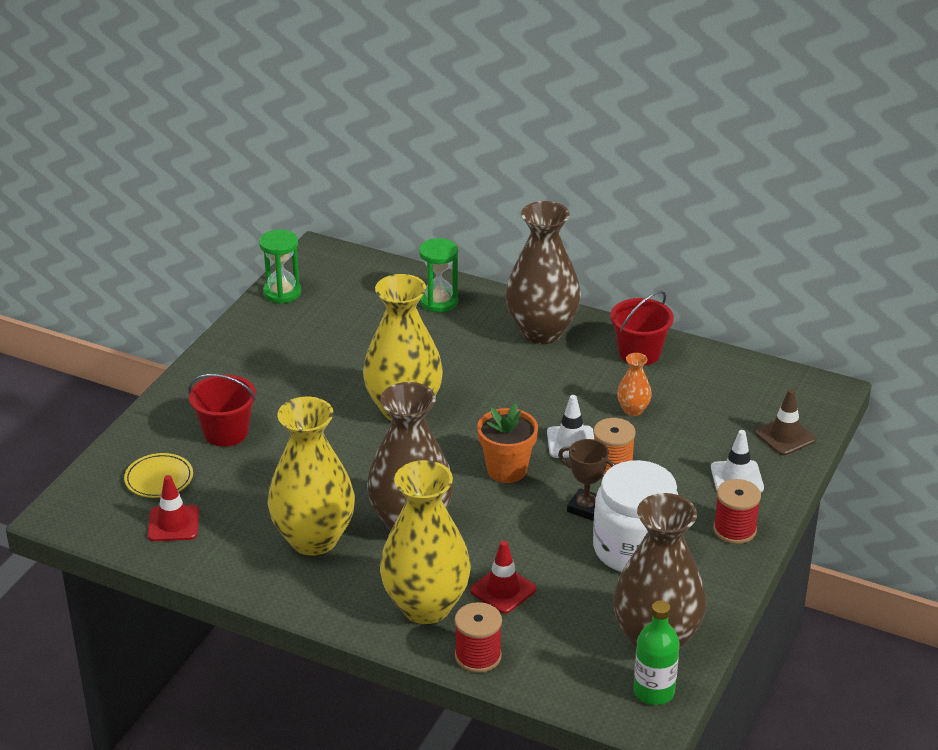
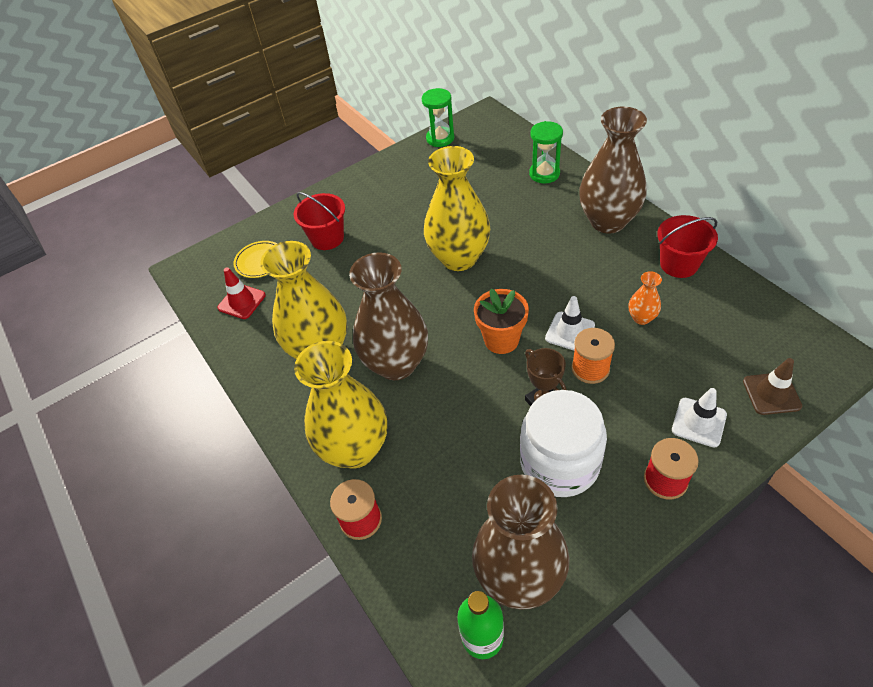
camera: 35 degrees right, 15 degrees up
(503, 590) = (424, 459): red traffic cone -> none

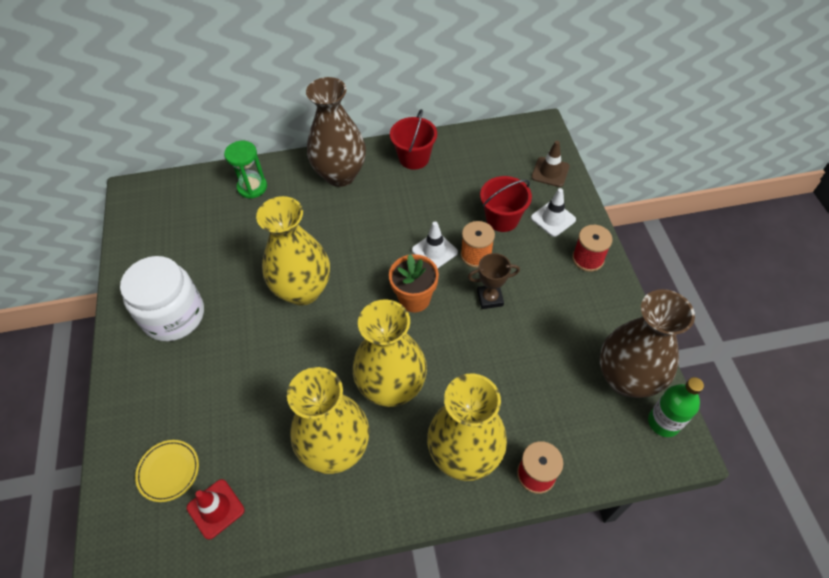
camera: 70 degrees left, 5 degrees up
(327, 238) = (188, 391): red bucket -> red bucket (502, 219)
(396, 364) = (392, 387): brown vase -> yellow vase
(440, 138) = (131, 240): green hourglass -> none
(559, 463) = (547, 312): white jar -> white jar (174, 315)
(641, 318) = (449, 203): orange vase -> none

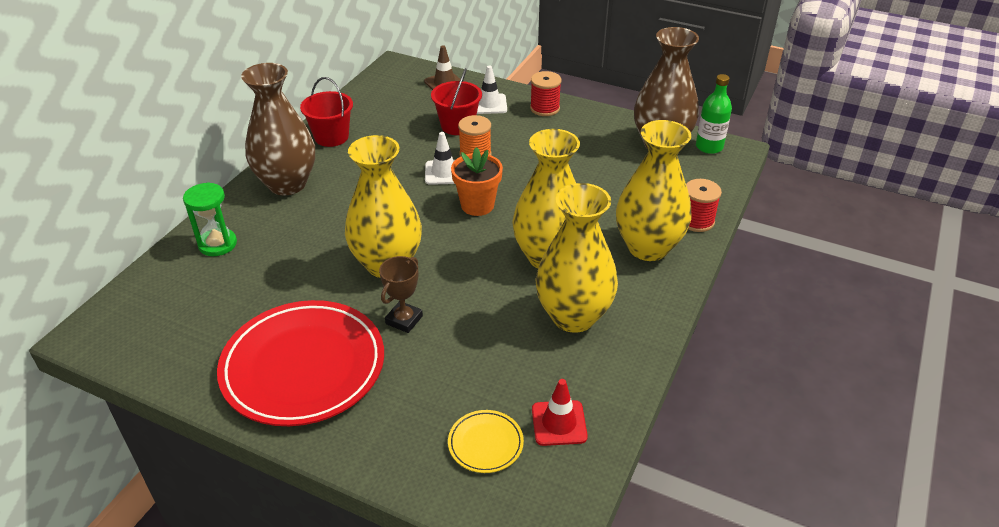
camera: 55 degrees left, 15 degrees down
(174, 315) = (303, 367): white jar -> red plate
(490, 298) = (524, 168): brown trophy -> brown trophy (404, 320)

